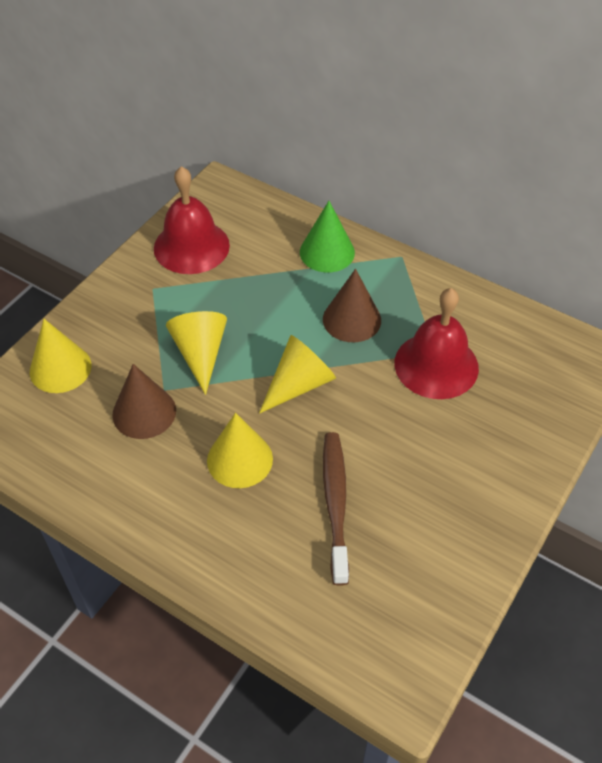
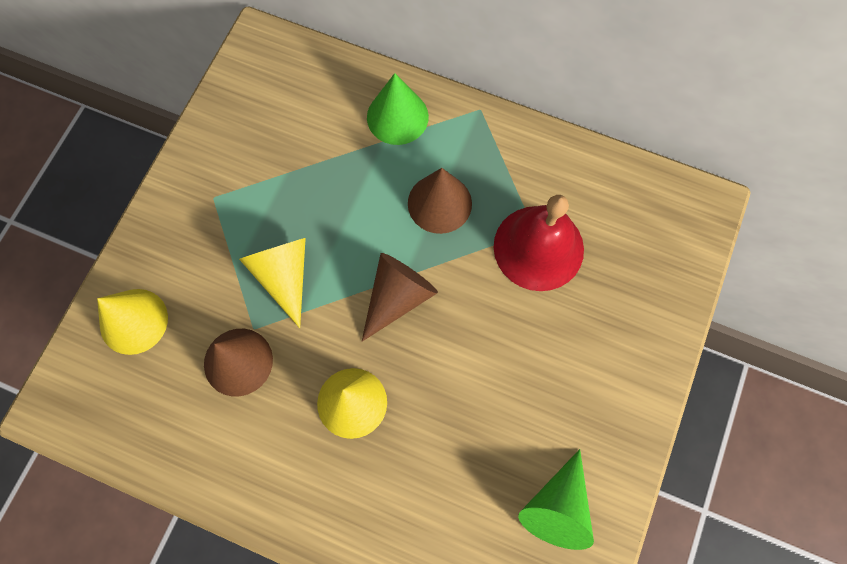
camera: 10 degrees left, 20 degrees up
(191, 246) = (245, 133): red bell -> none
(299, 384) = (398, 297): yellow cone -> brown cone
(335, 504) = (461, 439): brown toothbrush -> none
(417, 575) = (557, 507): none -> green cone

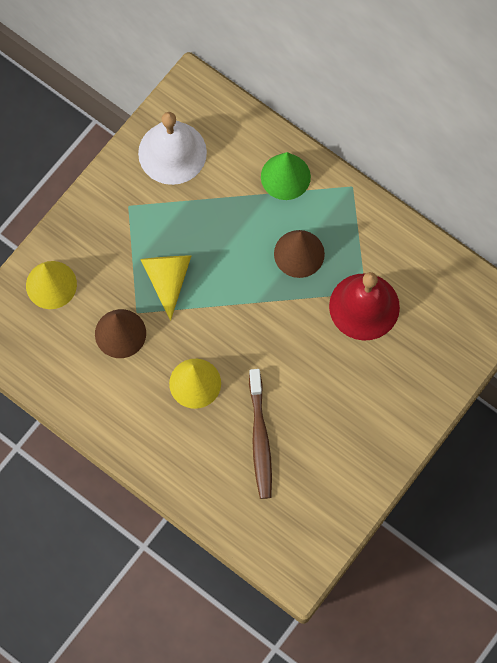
camera: 15 degrees right, 0 degrees up
(253, 121) = (172, 152): none -> white bell
(398, 297) = (248, 316): brown cone -> none
(457, 455) = (260, 438): none -> brown toothbrush
(557, 507) = (320, 491): green cone -> none

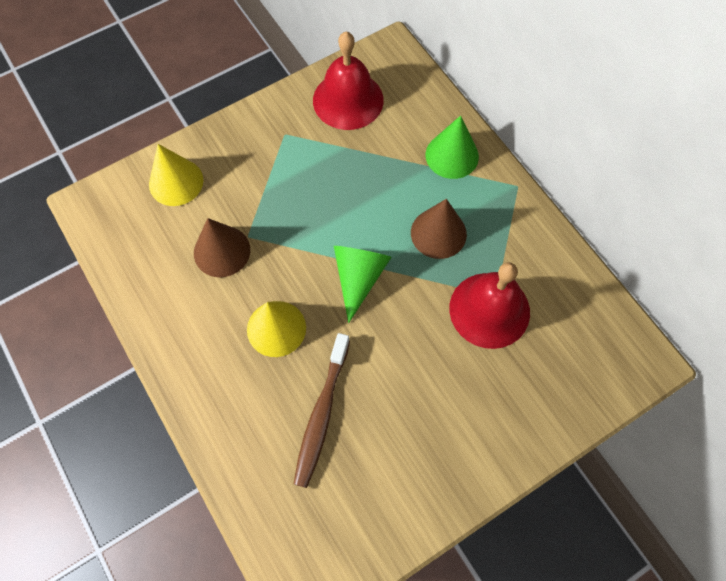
camera: 20 degrees right, 5 degrees down
(167, 279) = (293, 214): yellow cone -> none
(172, 152) = (348, 100): white bell -> red bell
(246, 316) = (359, 277): none -> green cone

